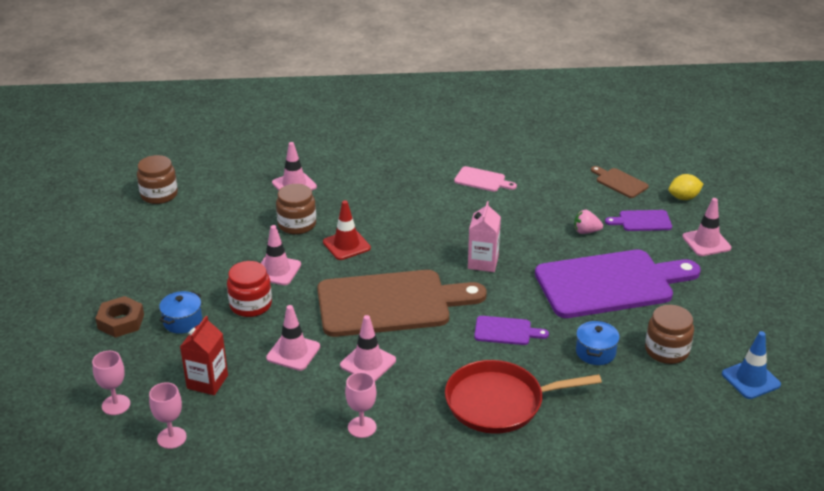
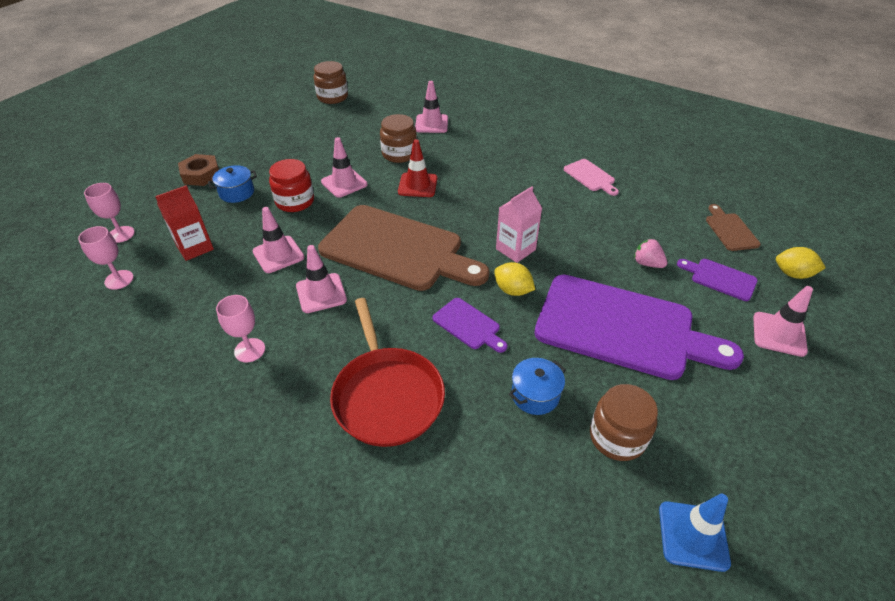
camera: 35 degrees right, 10 degrees up
(499, 402) = (387, 395): red pan -> red pan turned 135 degrees counterclockwise
(512, 293) = (512, 290): none -> yellow lemon

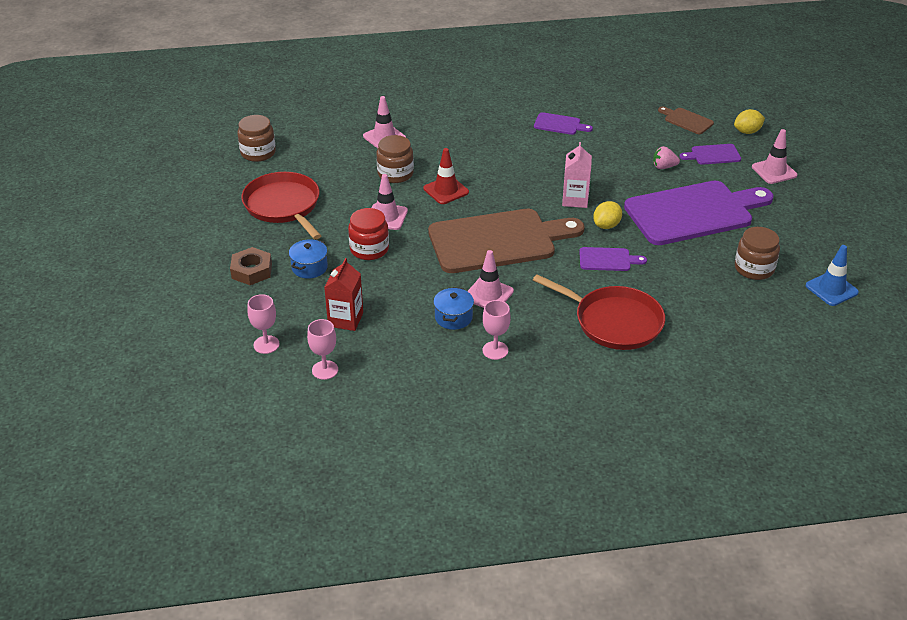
camera: 40 degrees left, 5 degrees down
(278, 254) = (418, 289): pink traffic cone -> none
(291, 140) = (283, 206): none -> red pan
(512, 290) = (606, 225): yellow lemon -> yellow lemon turned 45 degrees counterclockwise
(535, 395) = (691, 273): blue pot -> blue pot (453, 317)
(590, 176) = (559, 124): pink cutting board -> purple cutting board

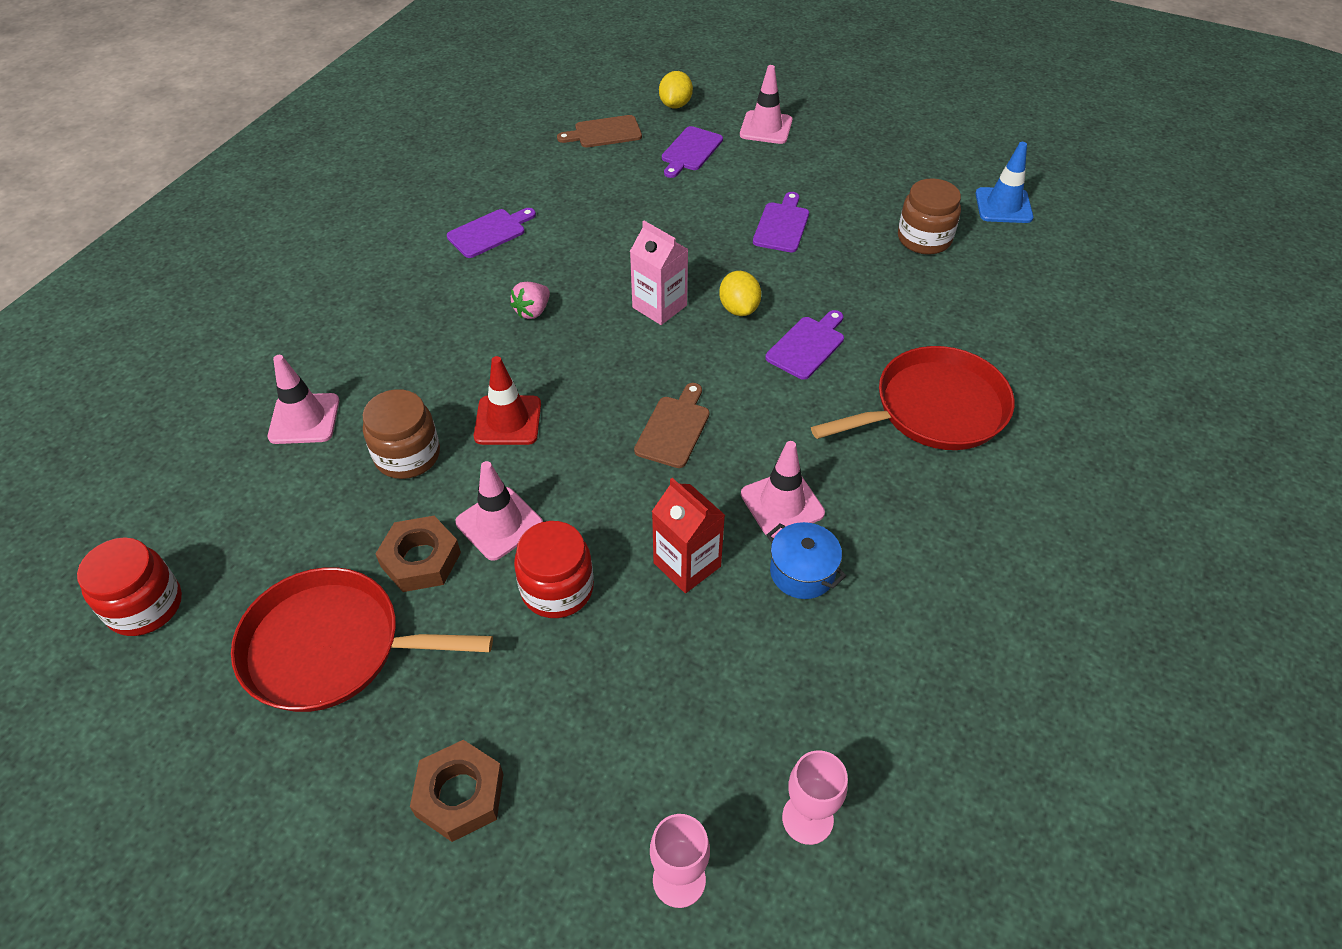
camera: 55 degrees left, 10 degrees up
(258, 153) = (145, 606): brown jar -> red jar
(309, 267) = (529, 698): blue pot -> none
(345, 319) = (703, 717): red carton -> red carton (687, 564)
(346, 206) = (420, 559): none -> brown nut
(495, 350) = (908, 564): pink goblet -> none
(497, 241) = (674, 429): brown cutting board -> brown cutting board, size x0.42
(663, 167) = (672, 199): pink strawberry -> pink strawberry (532, 311)
(693, 212) = (782, 225): purple cutting board -> purple cutting board, size x0.42

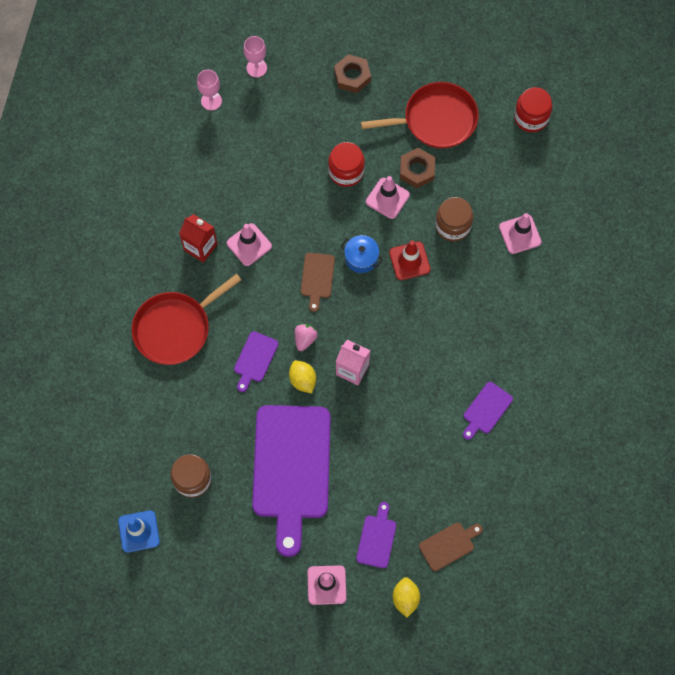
camera: 165 degrees right, 20 degrees up
(532, 311) = (428, 345): pink strawberry -> pink strawberry (305, 339)
(687, 564) = (288, 199): red carton -> red carton (200, 247)
(782, 225) = (291, 468): purple cutting board -> purple cutting board, size x2.36
(802, 572) = (232, 208): blue pot -> blue pot (361, 258)

